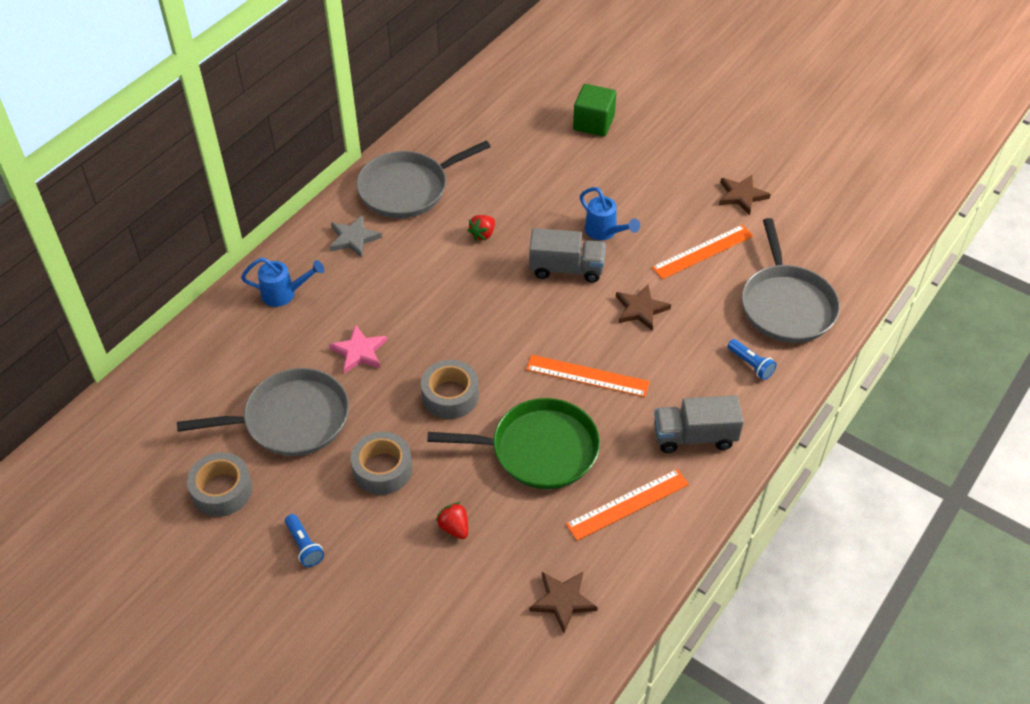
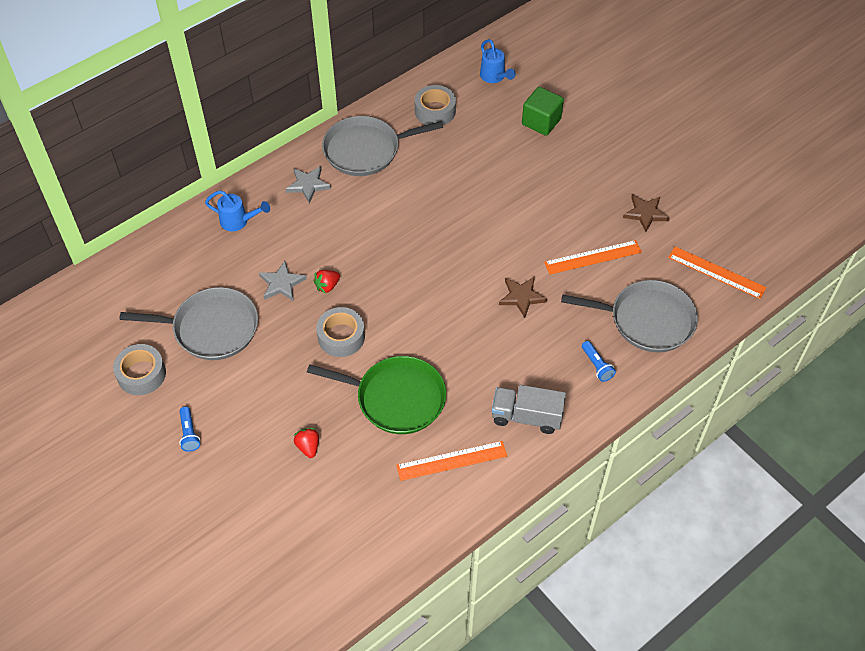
camera: 15 degrees right, 5 degrees up
(359, 351) = (282, 283): pink star -> grey star
(382, 469) = (268, 386): grey tape -> grey tape (435, 111)
(483, 234) = (414, 203): red strawberry -> red strawberry (327, 286)
(562, 601) = (372, 527): brown star -> none
(566, 269) = (472, 248): grey truck -> none
(587, 376) = (457, 345): orange ruler -> orange ruler (716, 272)
(605, 232) = (516, 222): blue watering can -> blue watering can (494, 77)
(786, 305) = (647, 320): grey pan -> grey pan turned 90 degrees counterclockwise

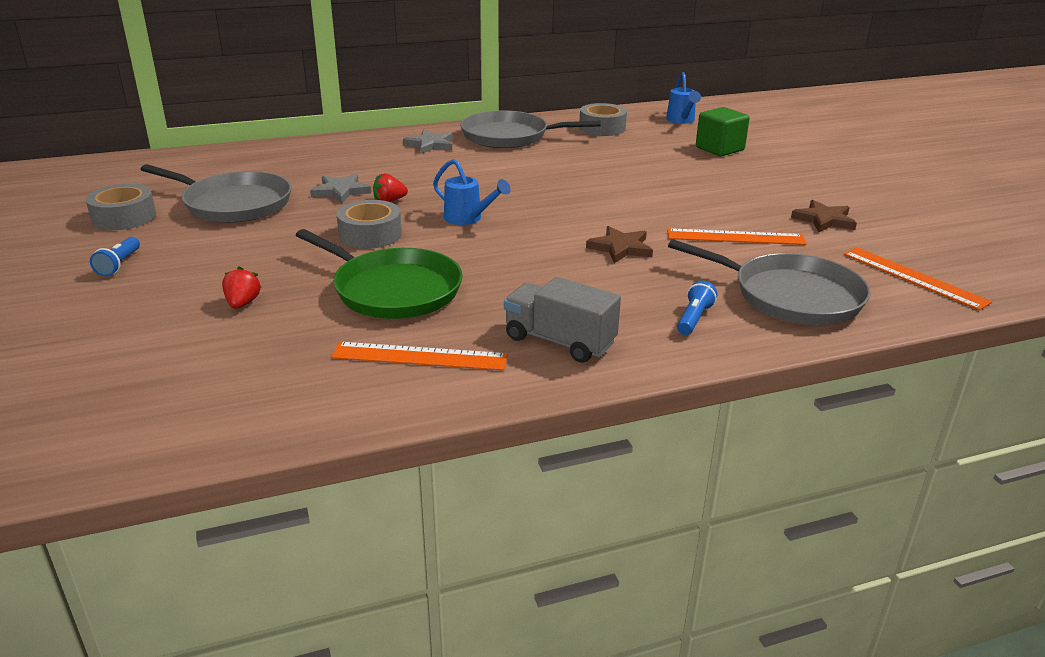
camera: 20 degrees right, 25 degrees down
(239, 221) = (337, 152): blue watering can -> blue watering can (468, 219)
(597, 365) = (694, 318): blue flashlight -> blue flashlight turned 150 degrees counterclockwise

